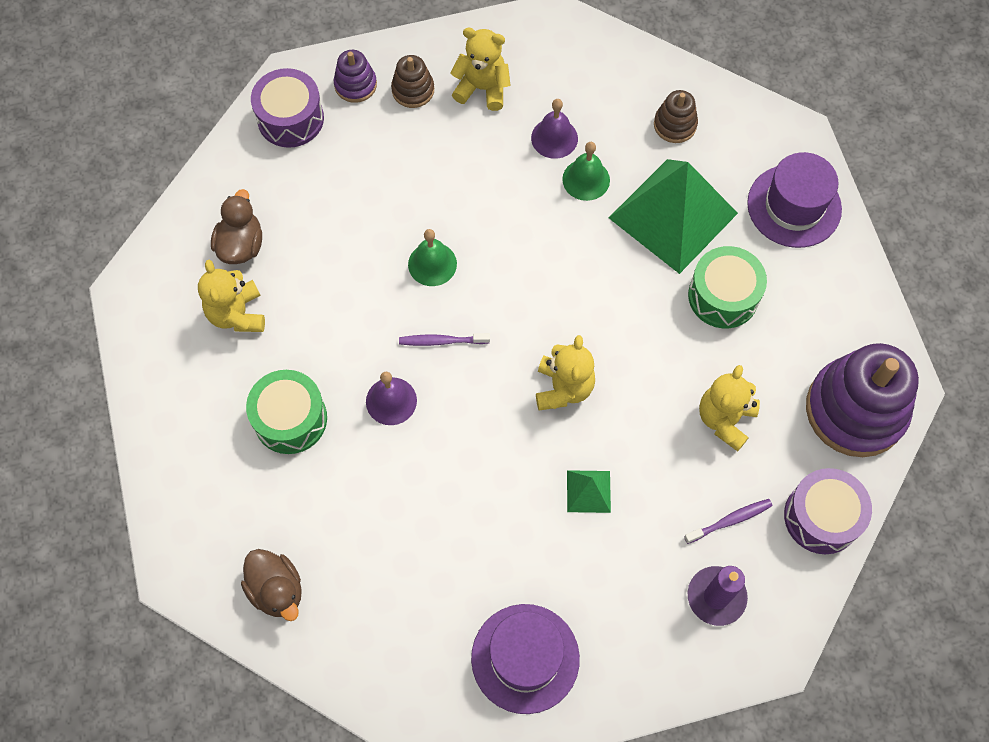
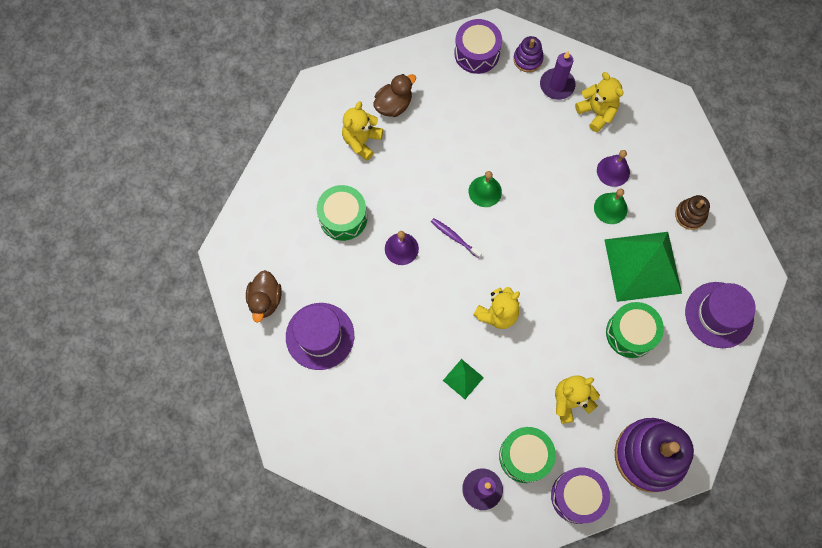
camera: 40 degrees right, 5 degrees up
(413, 90) = (557, 85): brown stacking toy -> purple candle
(525, 658) = (357, 436): purple hat -> purple hat (320, 336)
(730, 520) = (525, 456): purple toothbrush -> green drum

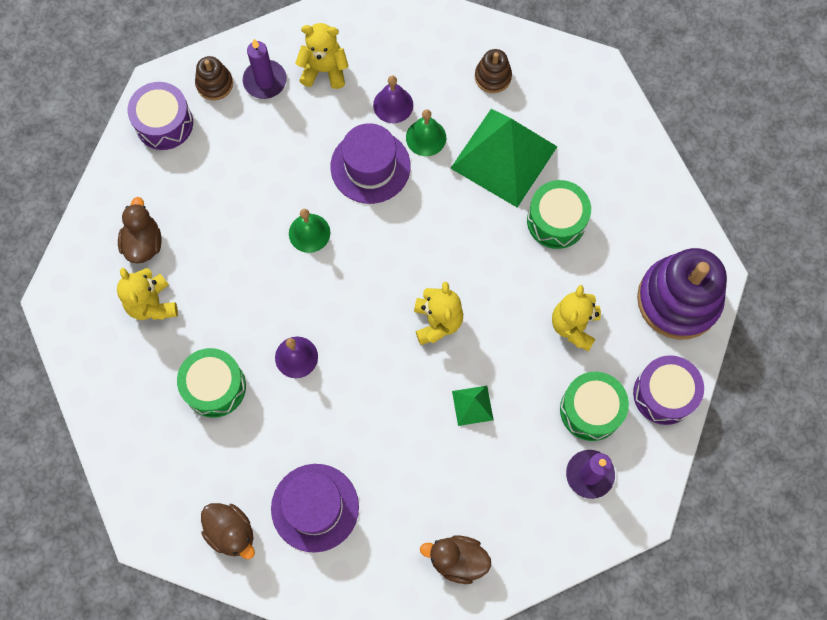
camera: 50 degrees left, 0 degrees up
(358, 448) = (457, 560): none -> brown duck
(454, 237) = (329, 298): purple toothbrush -> none
(527, 59) = (214, 84): purple stacking toy -> brown stacking toy
(719, 315) = (603, 133): purple hat -> purple hat (370, 166)

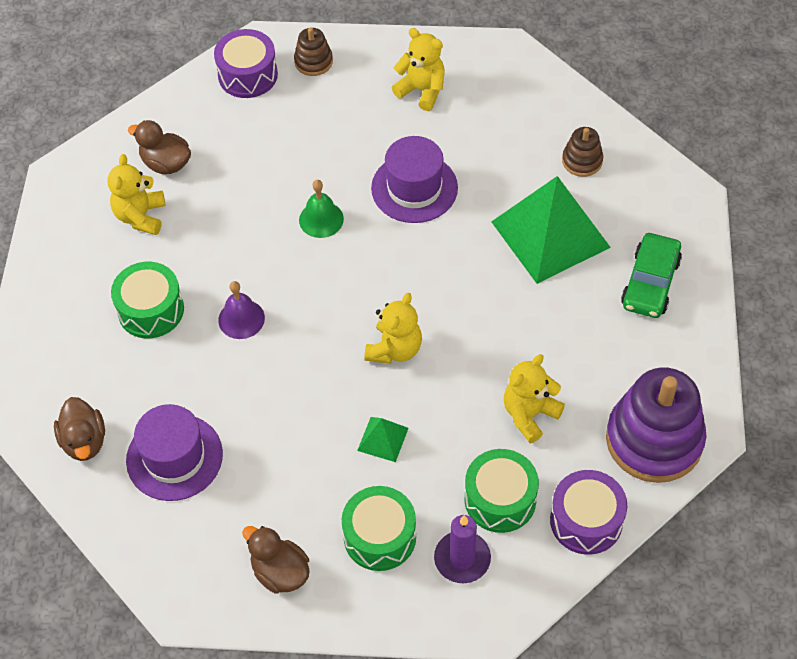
camera: 30 degrees right, 15 degrees down
(143, 243) = (166, 163): brown duck -> brown duck turned 90 degrees counterclockwise
(265, 81) = (361, 77): purple candle -> none
(393, 105) = (469, 145): purple bell -> none
(426, 137) = (483, 185): green bell -> none
(556, 221) = (569, 312): green drum -> green drum (380, 537)
(604, 164) = (650, 283): none -> green car

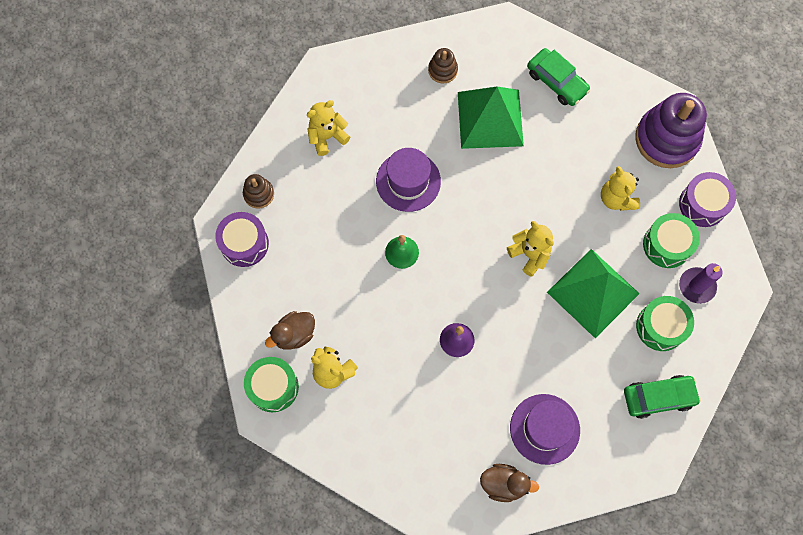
camera: 65 degrees left, 15 degrees up
(151, 310) = (418, 397): green drum -> green drum (273, 387)
(280, 572) = (658, 397): brown duck -> green car
(383, 439) = (593, 293): green pyramid -> green pyramid, size x2.33

